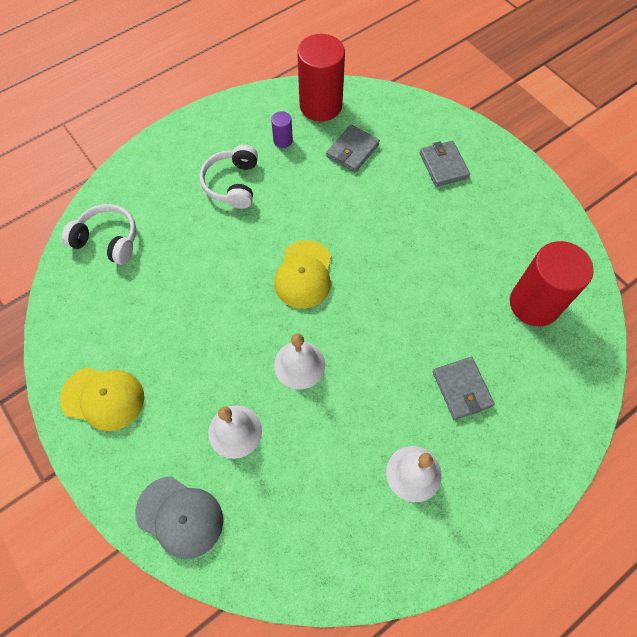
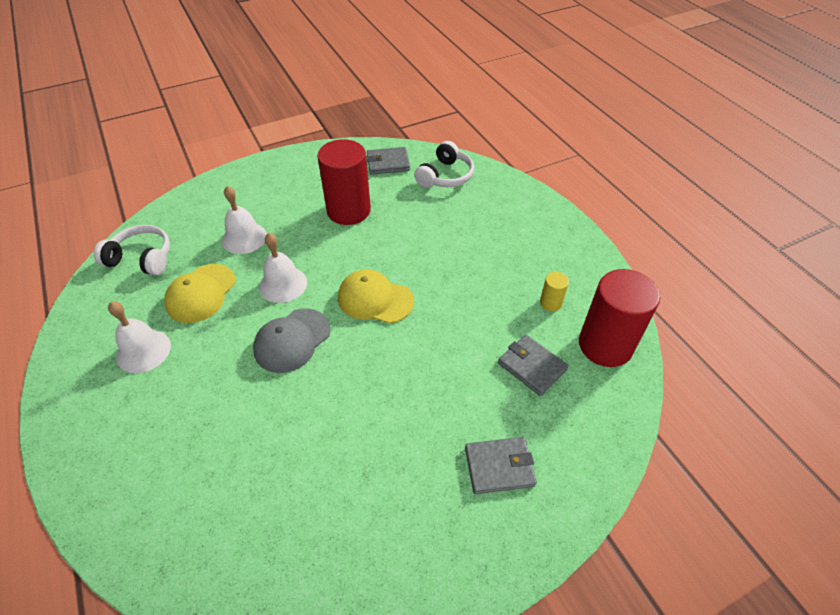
camera: 100 degrees right, 15 degrees down
(103, 398) = (305, 171): yellow cap -> yellow cap (201, 293)
(180, 516) = (197, 205): grey cap -> grey cap (292, 340)
(233, 184) = (495, 257): white headphones -> white headphones (141, 258)
(283, 140) = (550, 303): purple cylinder -> yellow cylinder
(462, 389) = (199, 411): grey wallet -> grey wallet (388, 163)
(534, 304) = (264, 523): red cylinder -> red cylinder (348, 210)

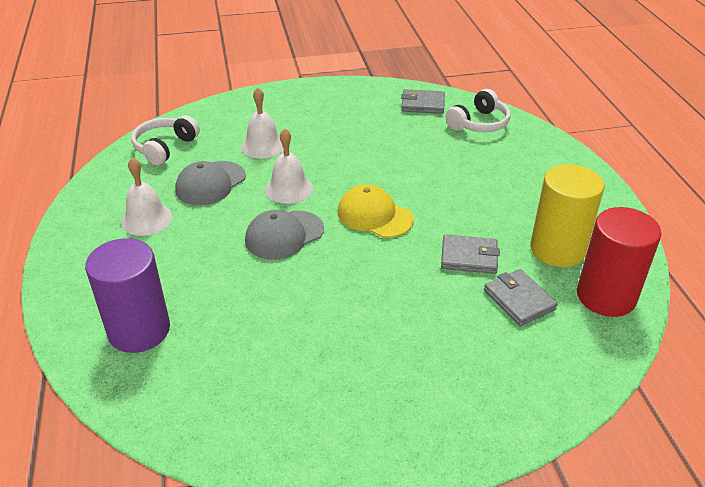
camera: 15 degrees right, 10 degrees down
(141, 258) = (165, 147): white headphones -> white headphones turned 90 degrees counterclockwise
(169, 491) = (139, 330): none -> purple cylinder
(201, 293) = (210, 183): yellow cap -> grey cap
(348, 210) = (370, 138): red cylinder -> none
(499, 466) = (457, 376): grey wallet -> grey wallet (469, 257)
(550, 303) = (557, 249): yellow cylinder -> yellow cylinder, size x2.28

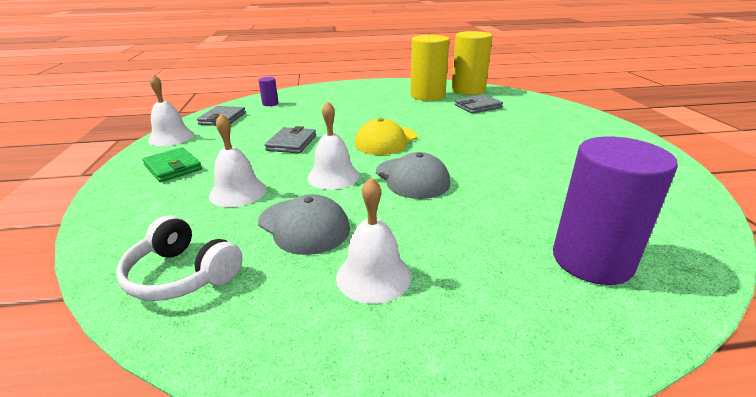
camera: 85 degrees left, 10 degrees down
(307, 107) = (173, 167): none -> green wallet
(369, 90) = (171, 137): none -> white bell
(469, 257) = (437, 115): grey wallet -> grey wallet (291, 143)
(479, 123) = (270, 104): white headphones -> purple cylinder
(606, 296) = (468, 90): red cylinder -> yellow cylinder

